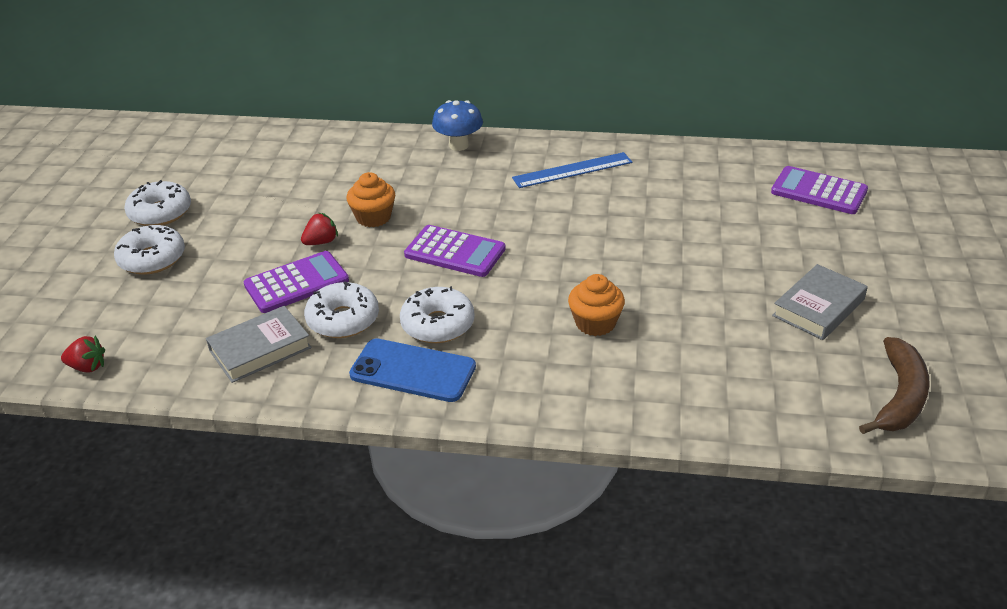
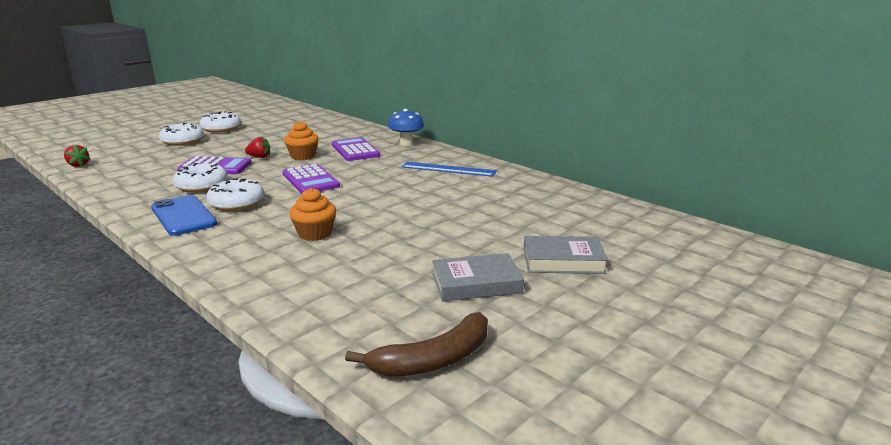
camera: 35 degrees right, 15 degrees down
(260, 349) = (146, 183): grey book -> grey book (563, 261)
(818, 191) = (604, 227): purple calculator -> purple calculator (355, 150)

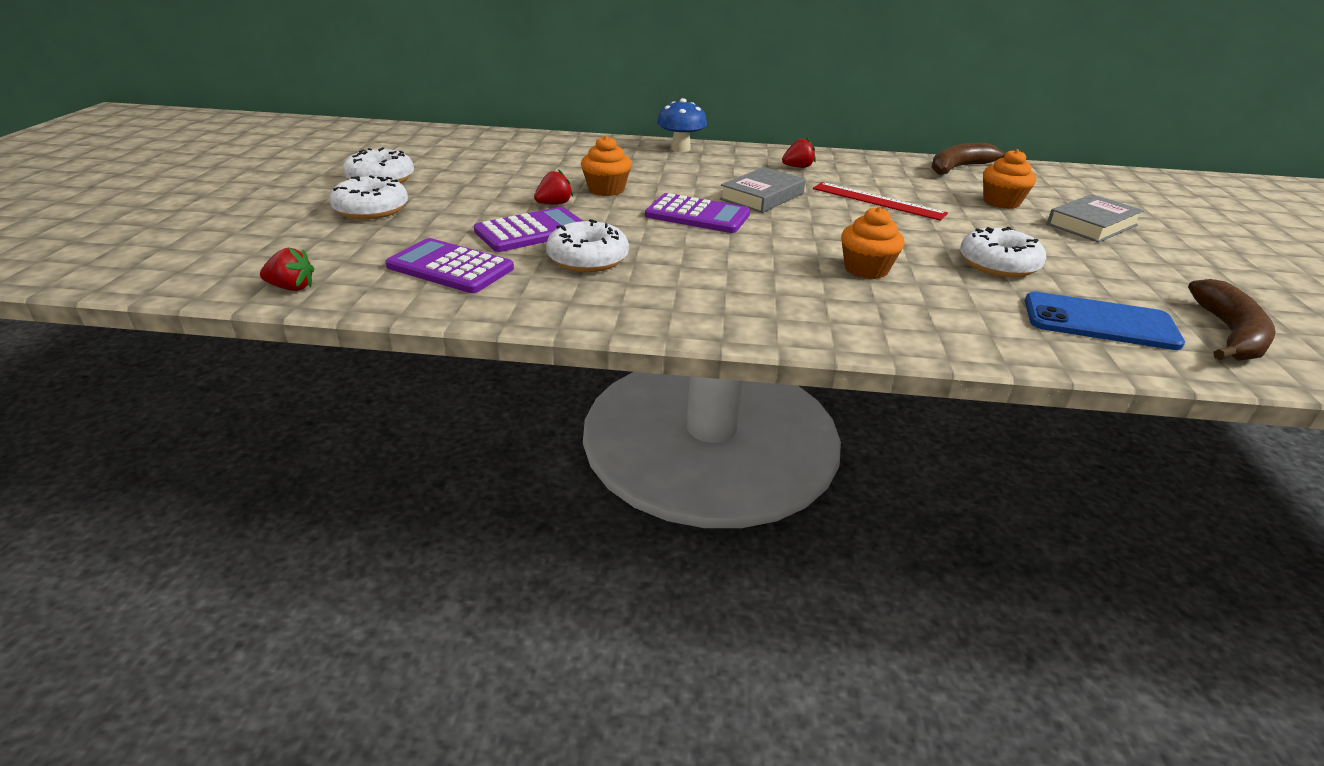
camera: 40 degrees left, 10 degrees up
(183, 216) = (676, 300): blue phone -> blue phone (1099, 322)
(237, 203) = (694, 266): white donut -> white donut (998, 264)
(355, 150) = (647, 168): purple calculator -> purple calculator (450, 267)
(441, 201) = (878, 201): none -> red ruler
(448, 169) = (797, 167): blue ruler -> red strawberry
(476, 283) = (1095, 264): grey book -> grey book (762, 196)
(534, 226) = (1001, 202): none -> orange cupcake
(574, 196) = (960, 167): none -> brown banana

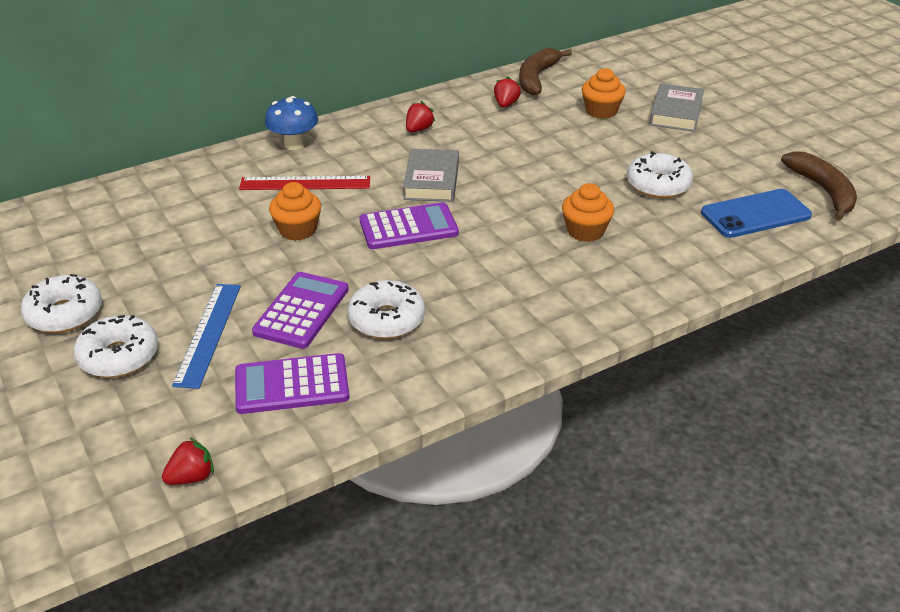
camera: 35 degrees left, 5 degrees up
(446, 219) = (208, 333): none -> blue ruler
(554, 204) = (276, 269): red strawberry -> red strawberry (506, 104)
(878, 201) = (519, 148): red ruler -> red ruler (305, 183)

